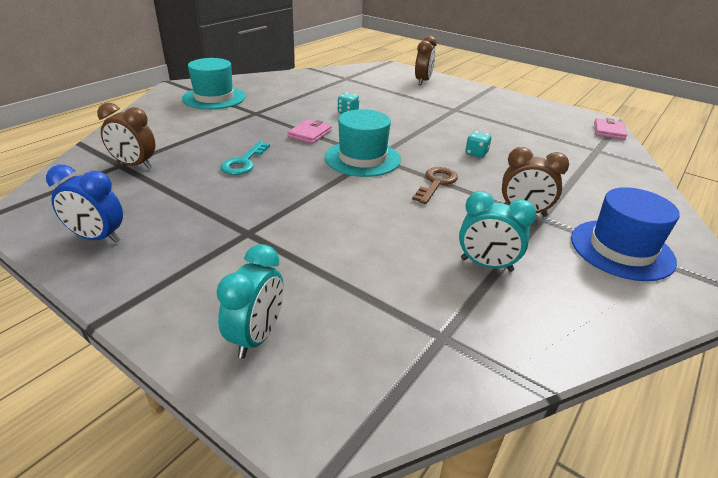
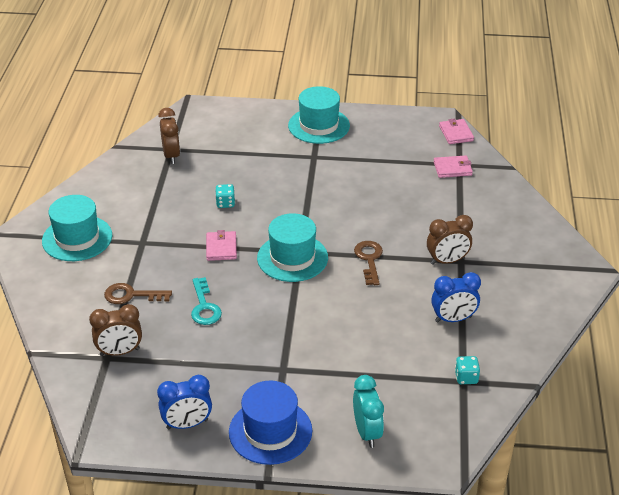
camera: 30 degrees left, 5 degrees up
(200, 137) = (131, 295): none -> brown key
(423, 81) = (251, 122): brown clock -> brown clock (171, 156)
(476, 153) = (374, 211): turquoise dice -> turquoise dice (466, 378)
(477, 96) = (319, 125): none -> turquoise hat
(486, 265) = (453, 319): turquoise clock -> blue clock
(587, 150) = (452, 168): none -> pink wallet
(621, 249) = (523, 266): blue hat -> blue hat (270, 431)

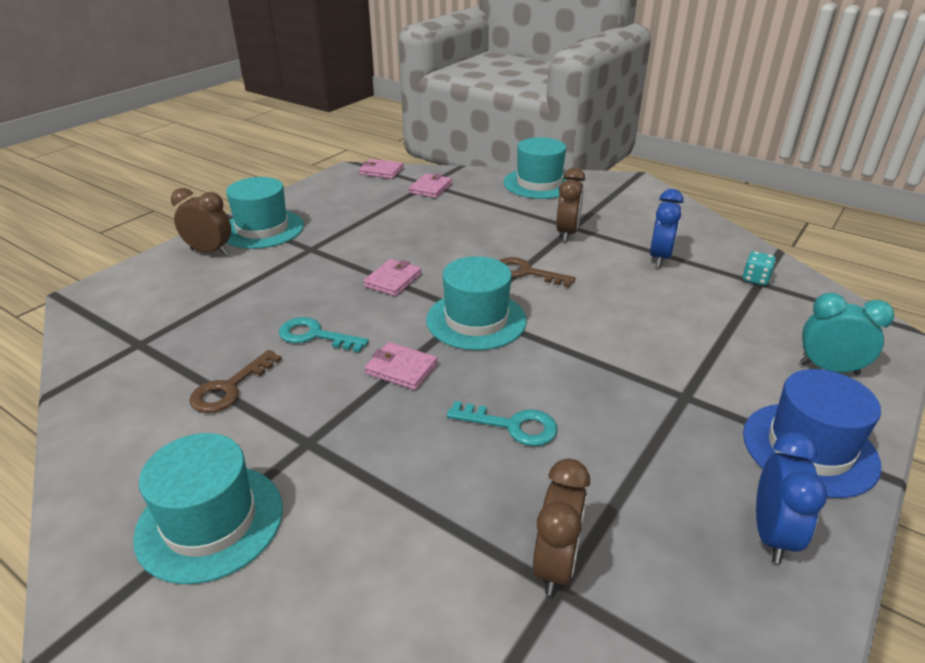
camera: 60 degrees left, 5 degrees down
(131, 295) = (423, 499): brown key -> brown key (230, 388)
(171, 156) = (154, 348): brown clock -> brown clock (209, 251)
(225, 203) = (315, 336): turquoise dice -> turquoise key
(307, 206) = (393, 280): none -> pink wallet
(521, 219) = (539, 183): none -> turquoise hat

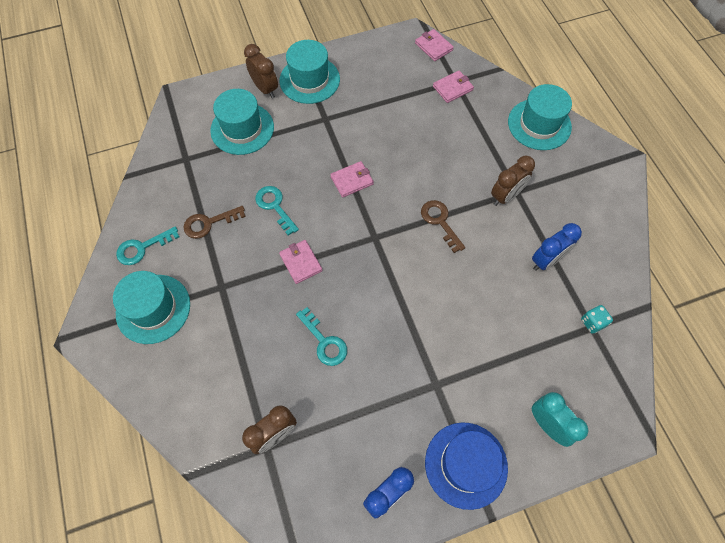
camera: 35 degrees right, 30 degrees up
(133, 460) = (142, 248): none -> turquoise key
(476, 320) = (372, 248): turquoise hat -> turquoise hat (242, 129)

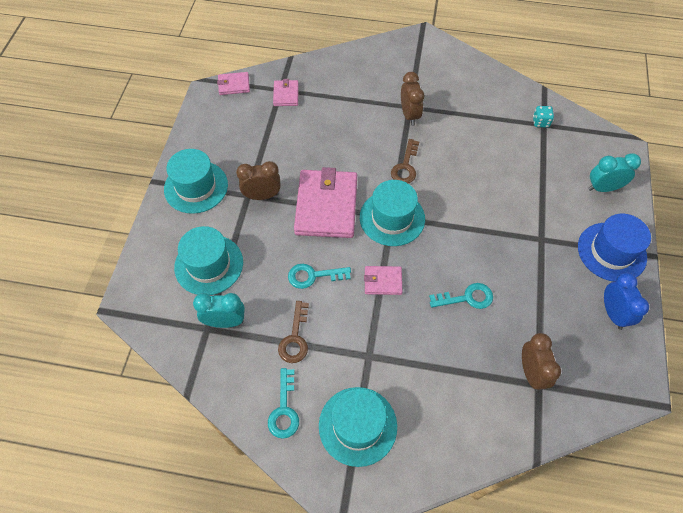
camera: 60 degrees left, 5 degrees down
(197, 167) = (225, 322): none -> turquoise clock
(265, 89) = (177, 225): brown clock -> brown clock (262, 196)
(352, 180) = (326, 206): pink wallet -> pink wallet, size x2.11
(440, 222) = (405, 166): brown key -> brown key turned 75 degrees counterclockwise
(539, 124) = (360, 62): turquoise hat -> turquoise hat (392, 218)
(546, 260) = (478, 121): blue clock -> none

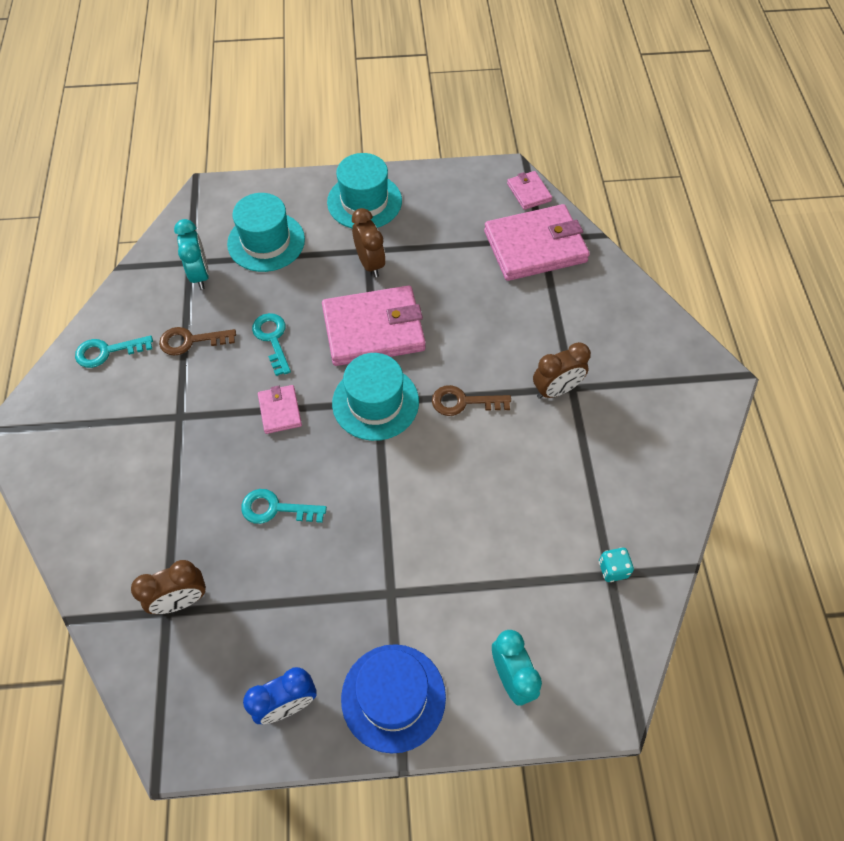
camera: 75 degrees right, 0 degrees up
(286, 94) = (535, 246): pink wallet -> pink wallet, size x2.11
(357, 426) = (95, 422): turquoise hat -> none
(467, 298) = (275, 508): turquoise key -> turquoise key turned 120 degrees clockwise

